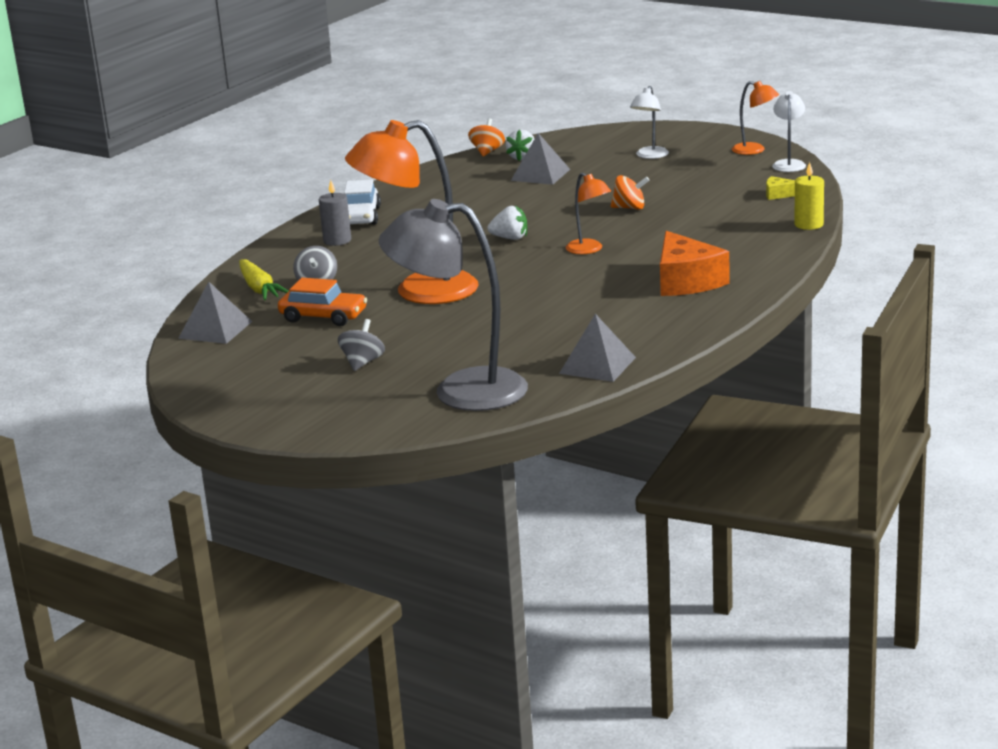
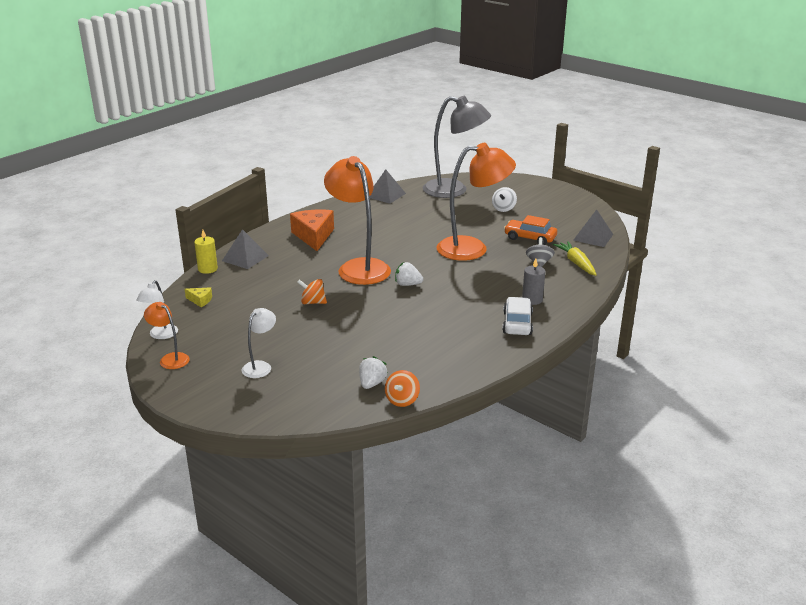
camera: 175 degrees left, 5 degrees up
(362, 363) = (503, 209): grey spinning top -> white spinning top
(540, 175) = (364, 354): grey pyramid -> grey pyramid (245, 258)
(589, 250) = (359, 267): orange lamp -> orange lamp, size x2.12

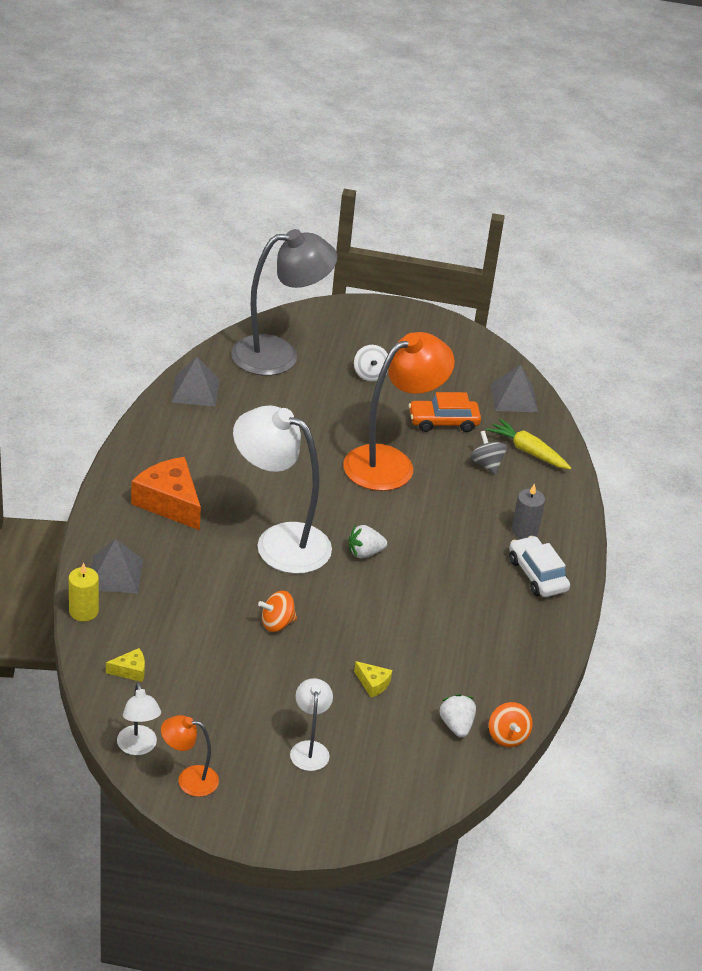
camera: 35 degrees left, 10 degrees up
(339, 346) = (373, 684): none -> yellow cheese
(359, 267) = (279, 542): orange lamp -> white lamp

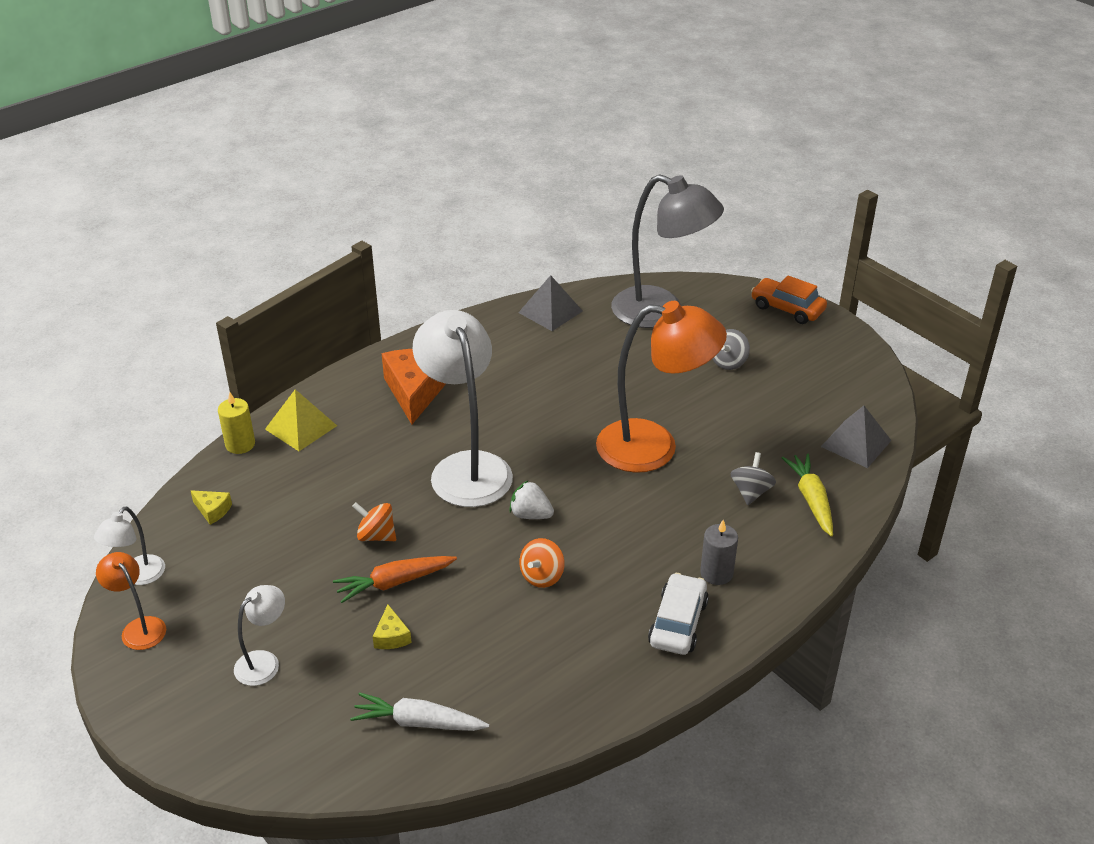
camera: 45 degrees right, 0 degrees up
(115, 574) = (301, 427): grey pyramid -> yellow pyramid
(330, 648) = (394, 583): none -> orange carrot
(370, 374) = (728, 362): white spinning top -> grey spinning top
(443, 422) = (752, 434): orange car -> orange car (787, 308)
(456, 725) = (418, 722): white strawberry -> white carrot
(507, 736) = (454, 764): orange spinning top -> orange spinning top (542, 576)

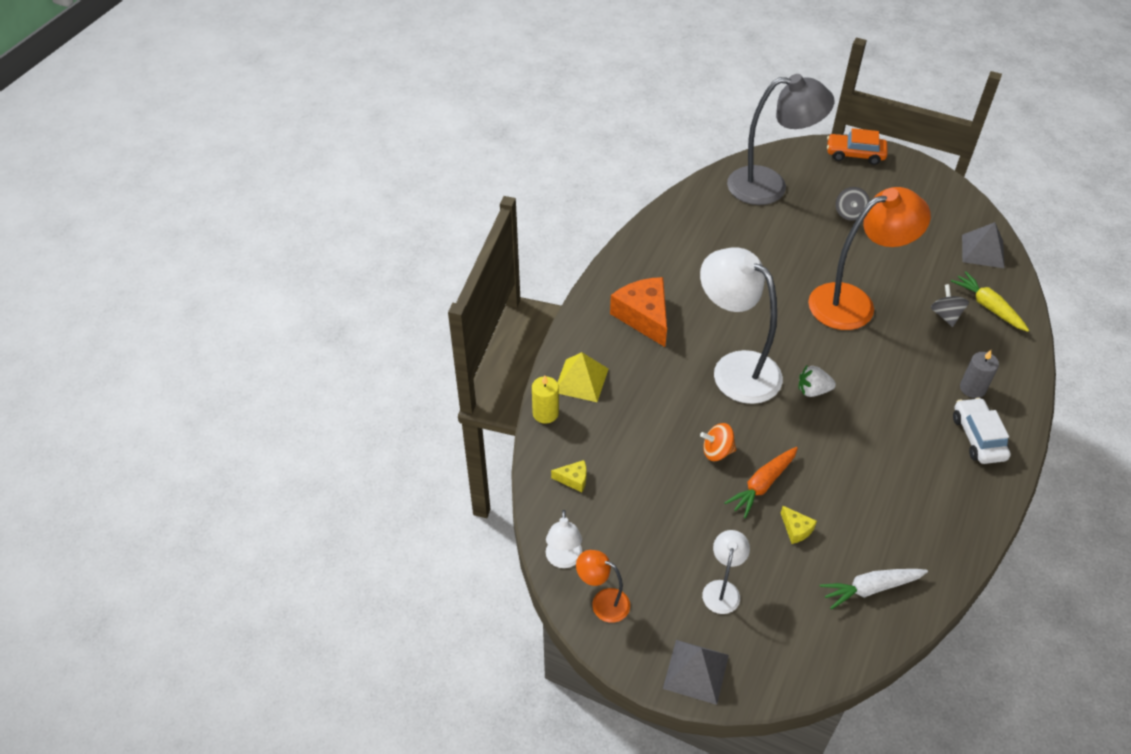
camera: 25 degrees left, 10 degrees up
(542, 576) = (860, 437): orange spinning top -> none
(550, 311) = (689, 212): grey pyramid -> grey pyramid (696, 671)

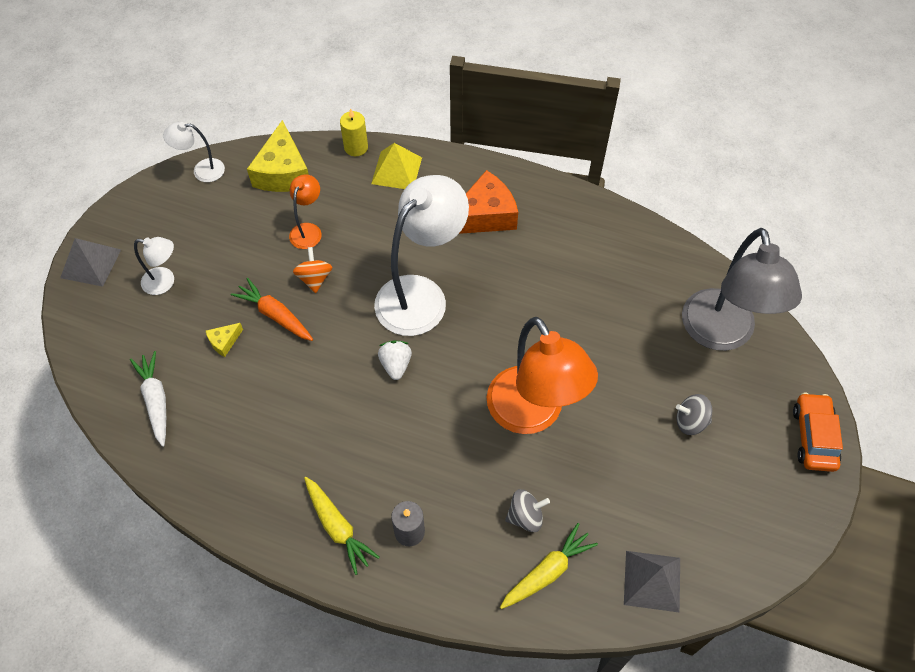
camera: 85 degrees right, 10 degrees up
(573, 479) = (283, 172): yellow cheese -> yellow cheese, size x2.21
(603, 602) = (160, 199): orange lamp -> orange lamp (308, 230)
(978, 437) = (337, 527): white car -> yellow carrot

